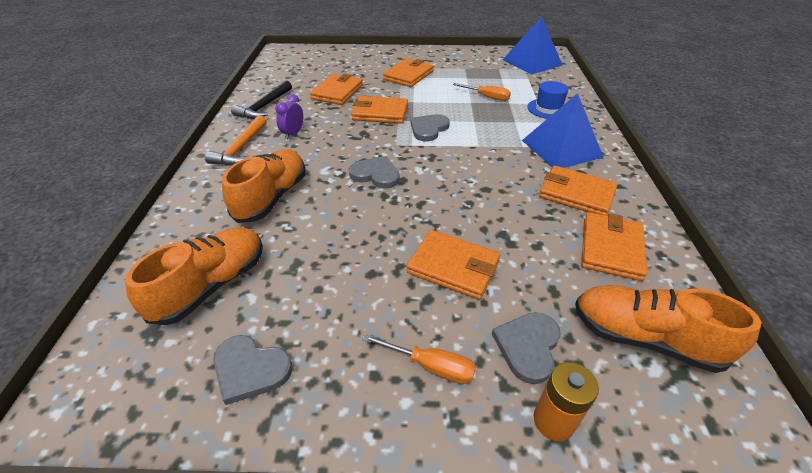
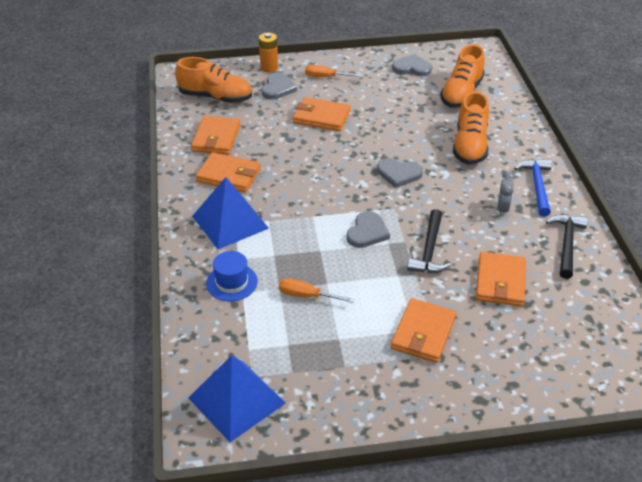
camera: 170 degrees right, 0 degrees up
(240, 148) = (537, 186): orange hammer -> blue hammer
(293, 134) = (502, 209): purple clock -> grey clock
(380, 113) = (429, 250): orange wallet -> black hammer

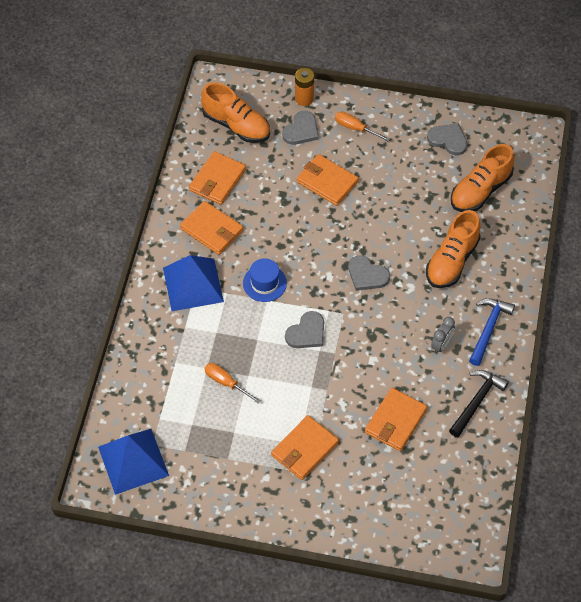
camera: 20 degrees right, 15 degrees up
(232, 282) = (170, 349): blue hat -> blue hat (264, 283)
(429, 250) = (351, 369): black hammer -> none

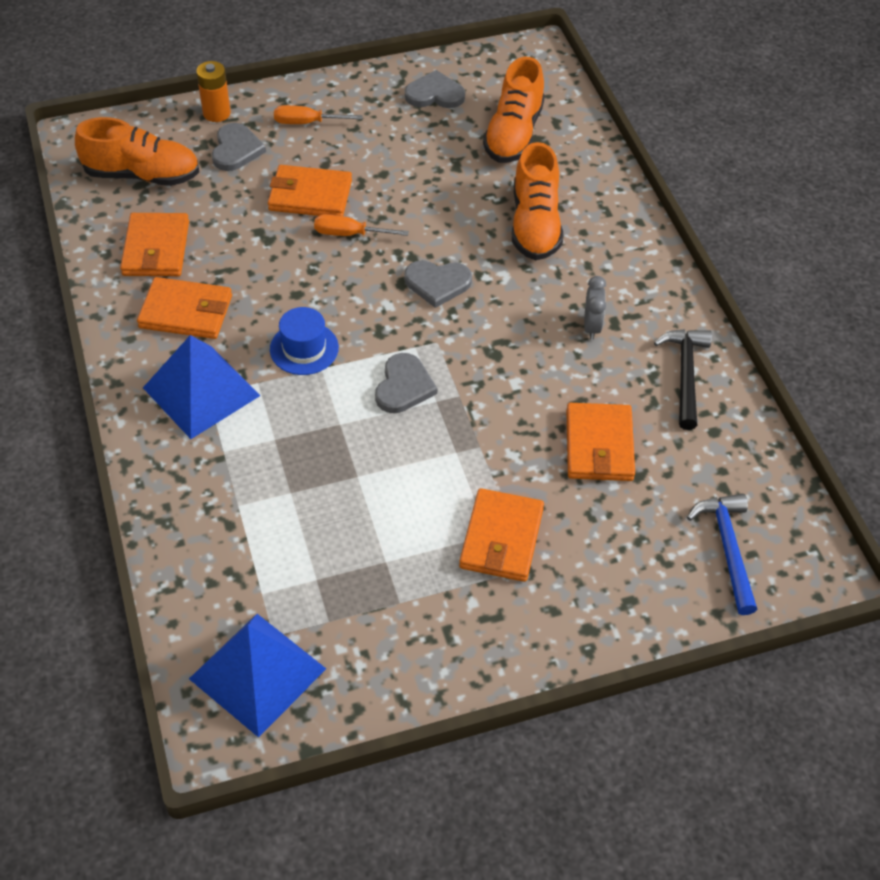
camera: 30 degrees left, 5 degrees down
(225, 382) = (330, 500): orange screwdriver -> orange screwdriver (349, 234)
(488, 329) = (637, 283): blue hammer -> blue hammer (728, 548)

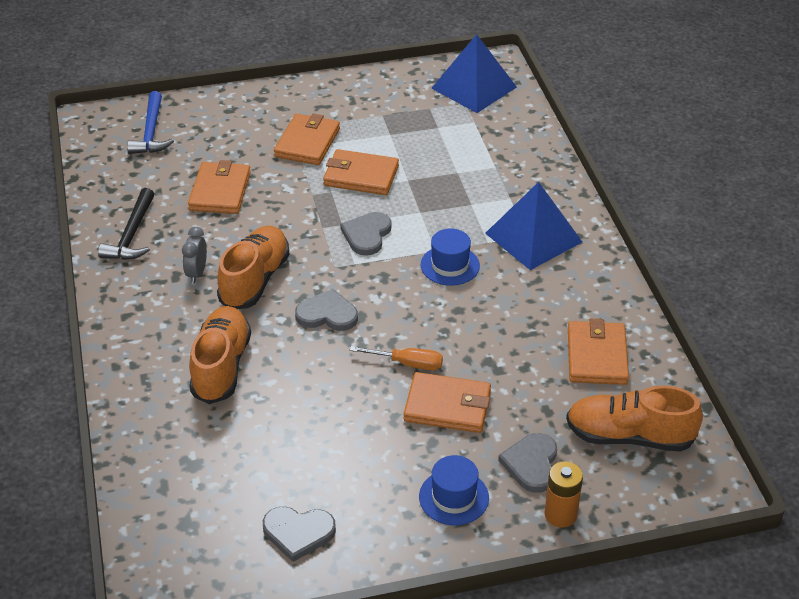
camera: 175 degrees left, 10 degrees down
(186, 312) = (557, 298): orange wallet -> orange wallet (361, 176)
(306, 122) = (453, 497): orange screwdriver -> blue hat
(513, 134) = (216, 472): orange shoe -> orange shoe (255, 280)

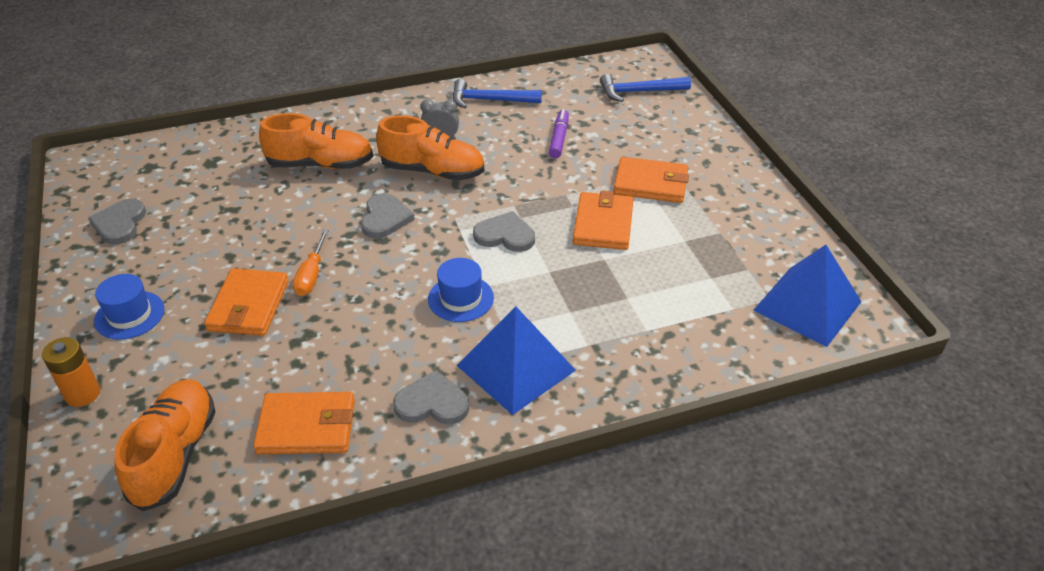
camera: 85 degrees right, 0 degrees up
(131, 235) = (490, 100): black hammer -> blue hammer
(220, 191) = (559, 138): orange wallet -> purple marker
(531, 464) = (156, 371): grey heart -> grey heart (432, 403)

